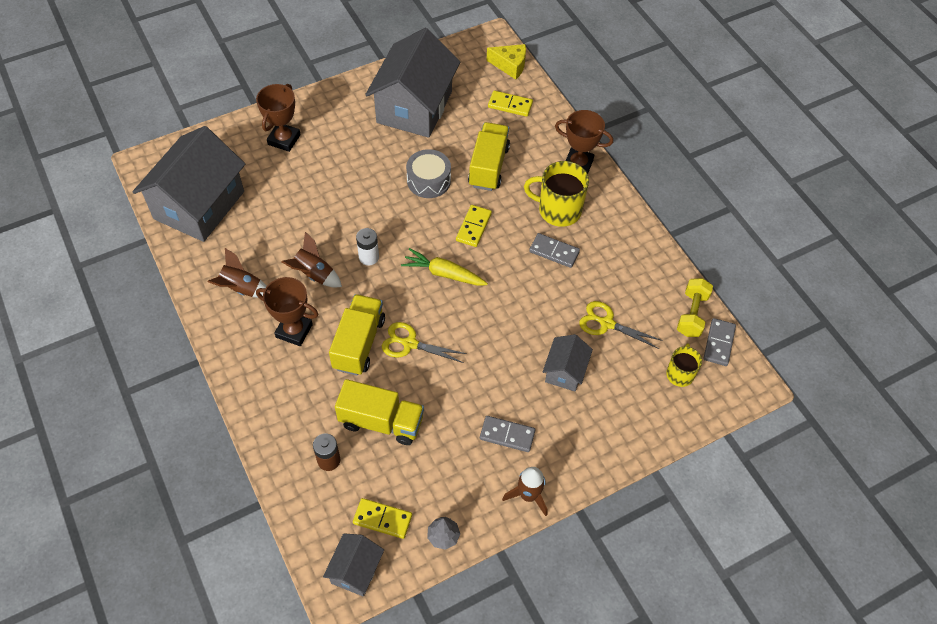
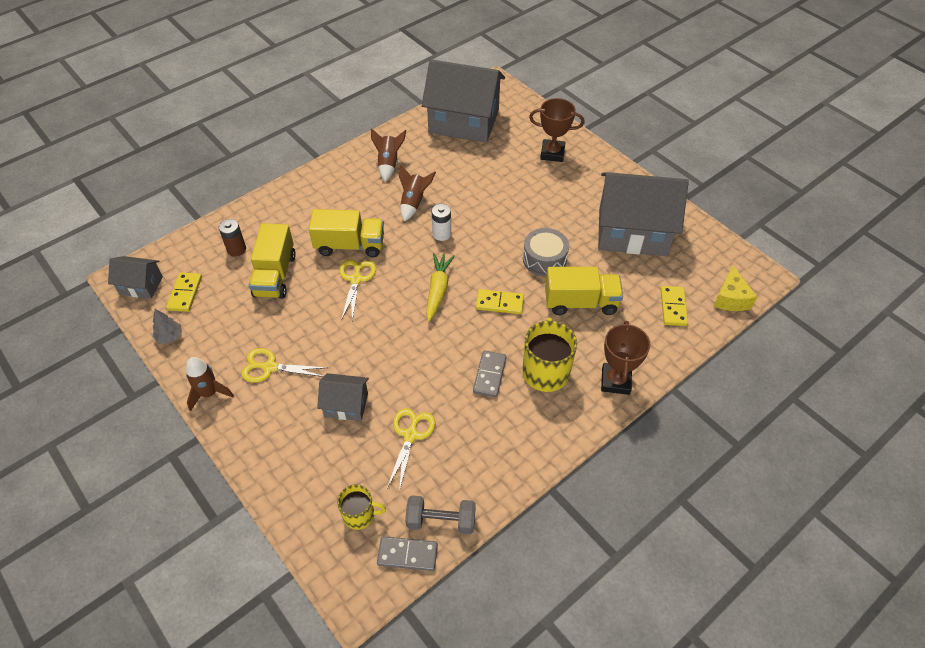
camera: 80 degrees right, 5 degrees down
(294, 331) = (355, 203): brown trophy -> none
(507, 435) = (270, 367): grey domino -> yellow scissors
(692, 314) = (441, 521): yellow dumbbell -> grey dumbbell

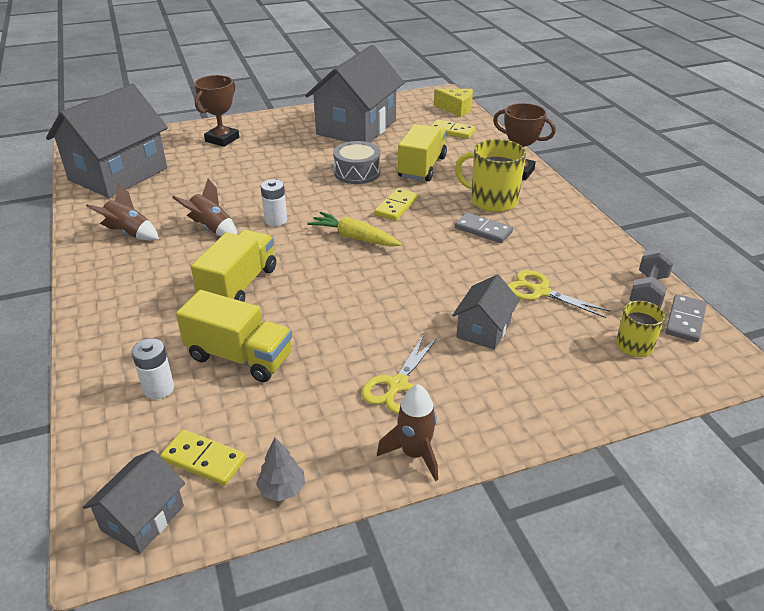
camera: 70 degrees left, 15 degrees down
(236, 249) = (159, 388): brown battery -> white battery
(356, 279) = (298, 290): yellow scissors -> none

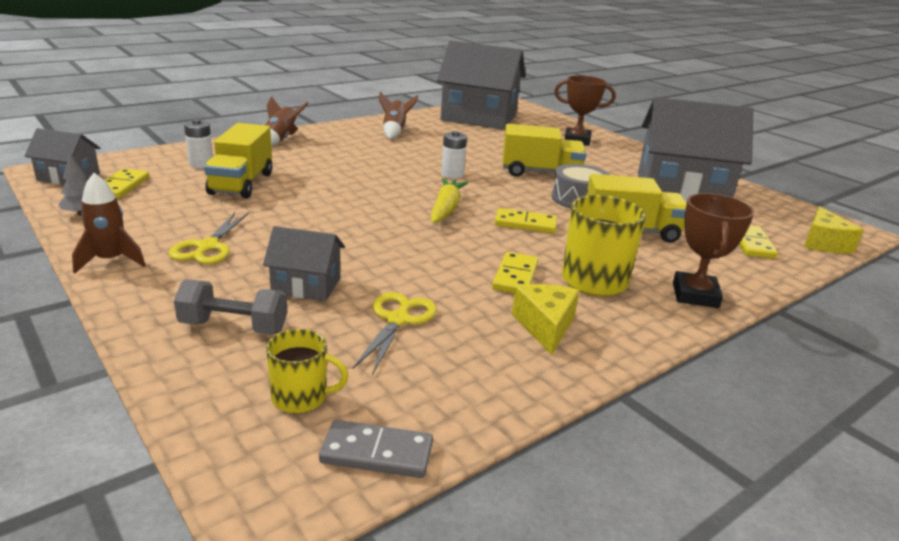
camera: 70 degrees right, 10 degrees down
(211, 228) = (420, 154): brown rocket -> brown rocket (281, 140)
(239, 285) = (340, 173): yellow truck -> yellow truck (540, 173)
(397, 385) = (208, 247): yellow scissors -> yellow scissors turned 90 degrees counterclockwise
(483, 230) = (515, 276): grey domino -> yellow domino
(552, 234) = (545, 326): none -> yellow cheese
(648, 292) = (440, 415): grey dumbbell -> grey dumbbell (234, 327)

